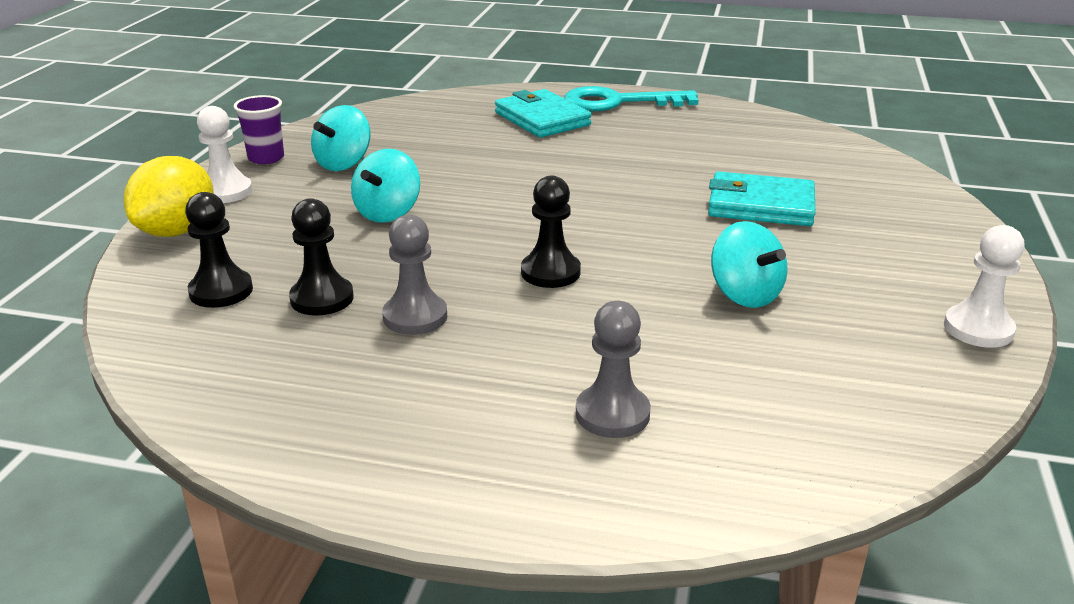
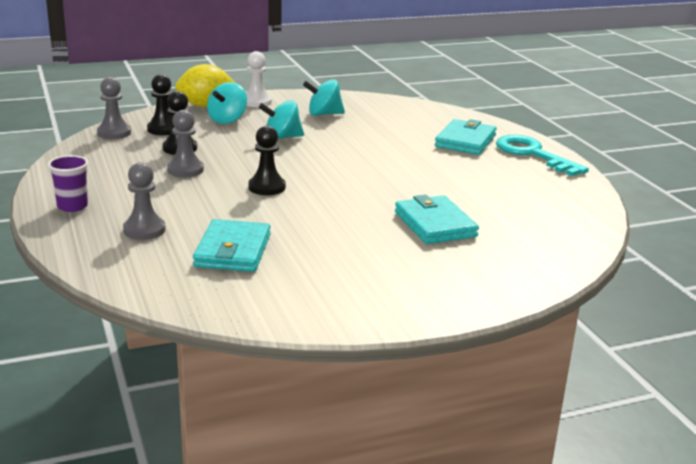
camera: 55 degrees right, 5 degrees down
(168, 340) = (114, 133): none -> grey pawn
(266, 158) = (305, 98): purple cup -> purple cup (72, 206)
(742, 356) = (233, 250): none -> turquoise wallet
(744, 295) = (304, 239): turquoise spinning top -> turquoise spinning top (227, 120)
(978, 329) = (348, 315): white pawn -> none

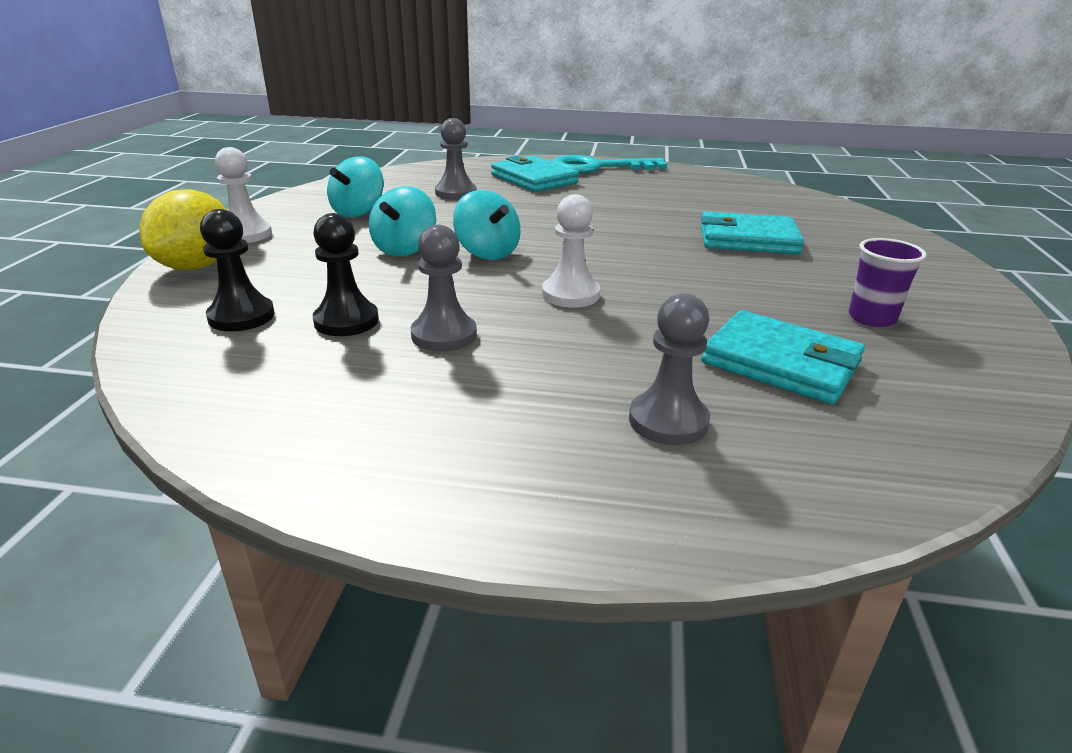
camera: 60 degrees left, 5 degrees up
(72, 206) = (505, 480): purple cup -> purple cup (871, 318)
(114, 133) = (184, 363): grey pawn -> grey pawn (456, 193)
(227, 120) = (282, 265): turquoise spinning top -> turquoise spinning top (487, 253)
(267, 187) = (570, 294): black pawn -> white pawn

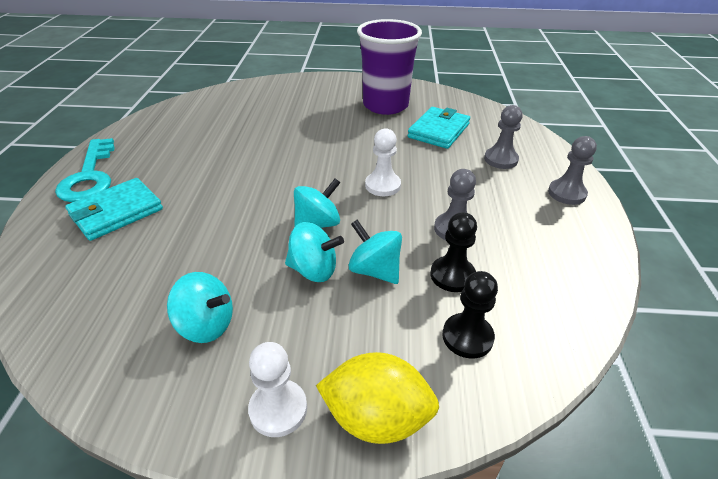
camera: 95 degrees left, 10 degrees up
(385, 277) = (375, 270): none -> turquoise spinning top
(456, 193) = (152, 260): grey pawn -> grey pawn (566, 193)
(748, 239) = (284, 124): turquoise wallet -> none
(871, 318) = (385, 105): purple cup -> purple cup, size x2.18

